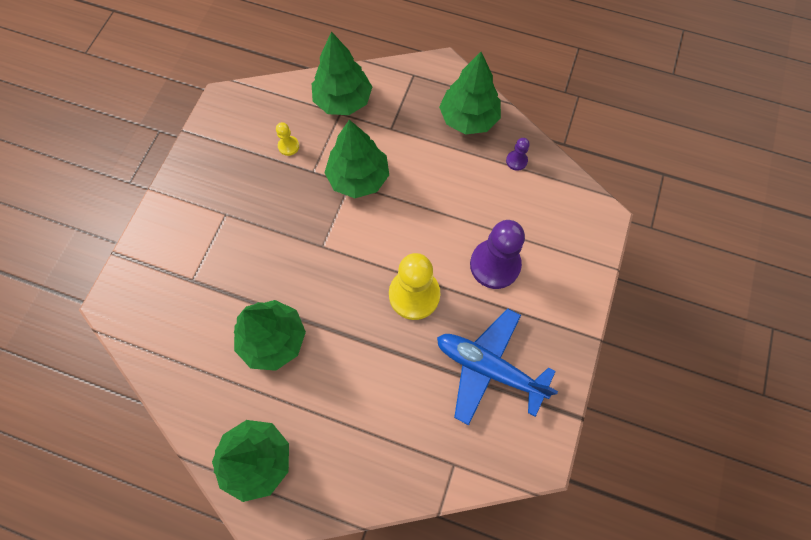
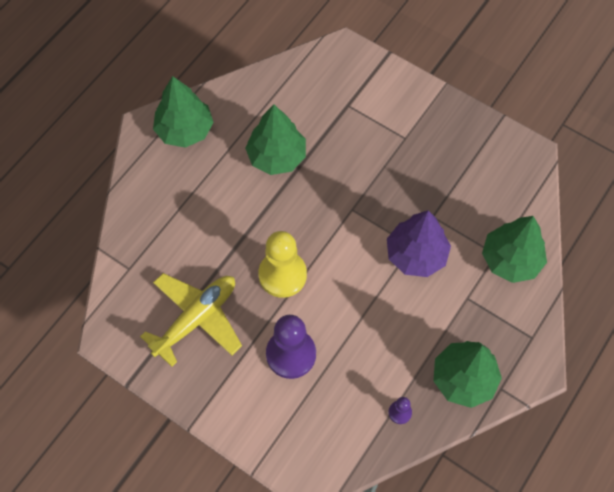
camera: 105 degrees right, 5 degrees down
(288, 146) = (466, 200): yellow pawn -> none
(358, 178) = (416, 255): green tree -> purple tree
(489, 368) = (196, 319): blue plane -> yellow plane

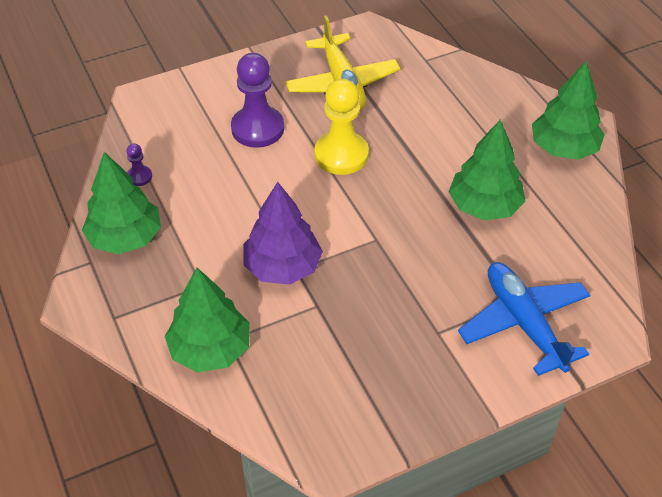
camera: 120 degrees right, 15 degrees down
(365, 95) = (524, 323): none -> blue plane

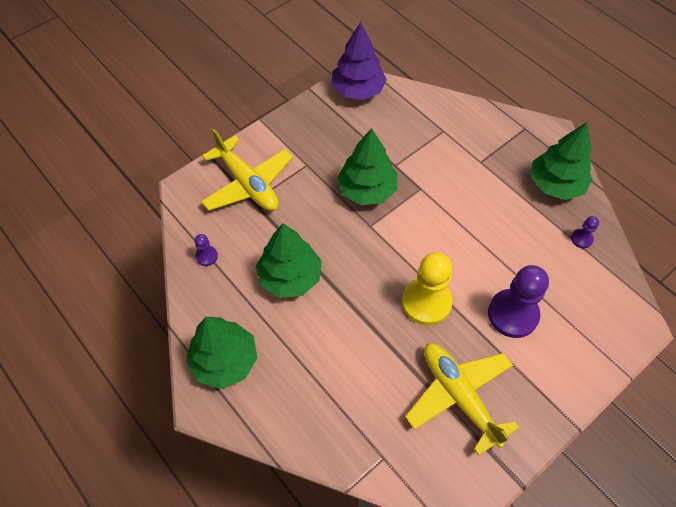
camera: 165 degrees right, 10 degrees up
(210, 349) = (451, 122): green tree -> green tree (367, 190)
(283, 267) = (430, 187): purple tree -> purple tree (358, 90)
(524, 323) = (248, 183): blue plane -> yellow plane
(582, 246) = (207, 256): none -> purple pawn

